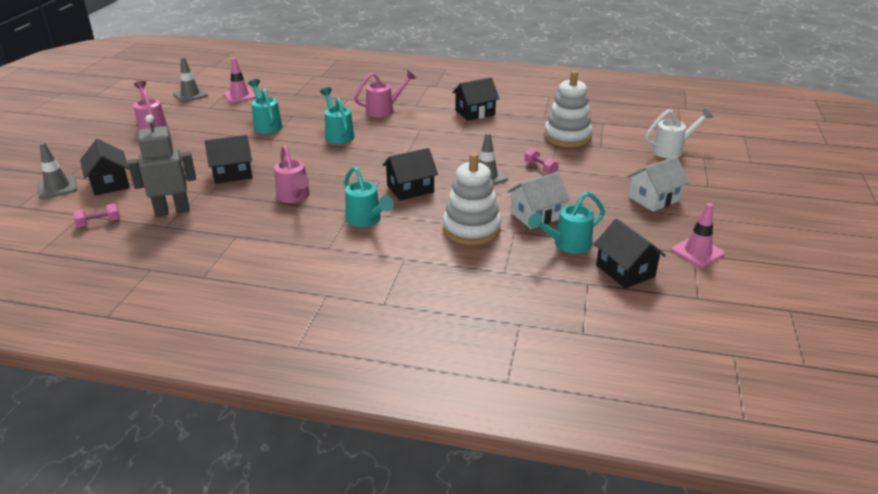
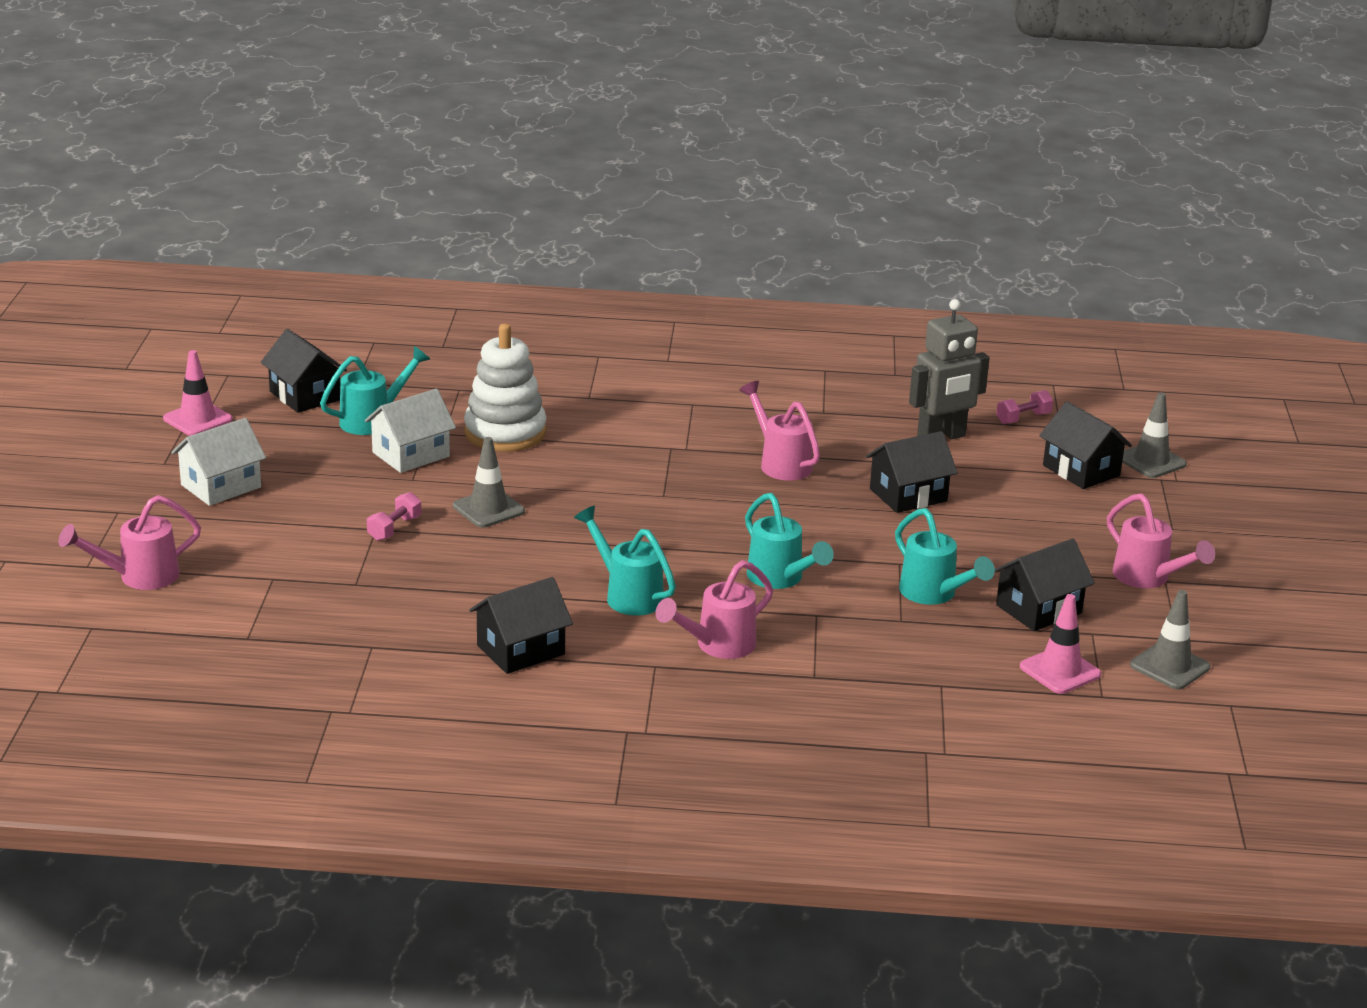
camera: 170 degrees right, 5 degrees down
(366, 220) = (656, 437): turquoise watering can -> turquoise watering can (627, 595)
(410, 189) = (608, 484): black house -> black house (1039, 609)
(540, 168) = (394, 528): pink dumbbell -> pink dumbbell turned 75 degrees clockwise
(567, 137) = (332, 597): white stacking toy -> none
(672, 150) = (138, 577): white watering can -> pink watering can

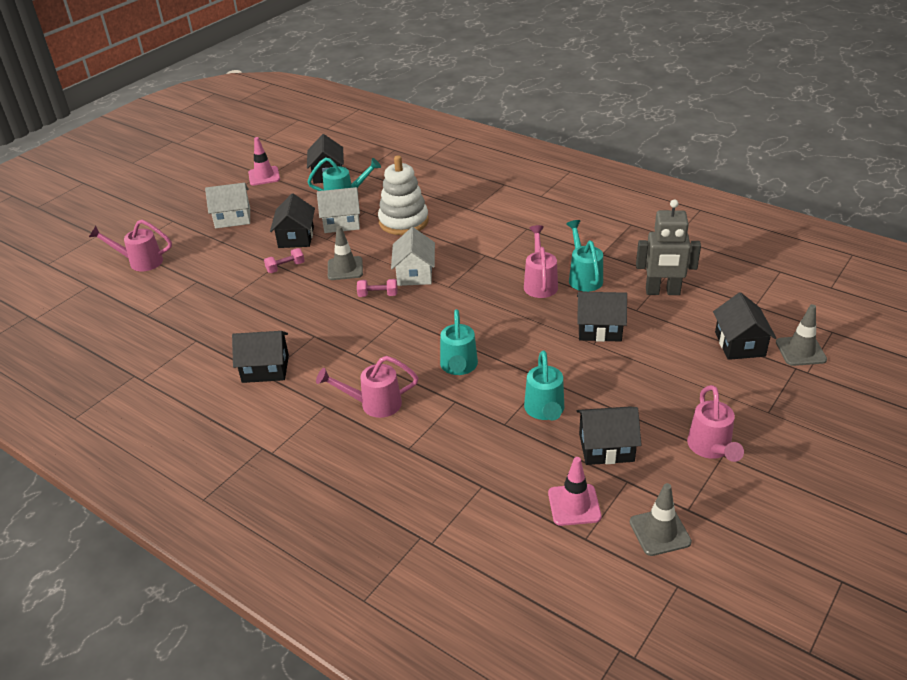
camera: 35 degrees right, 10 degrees up
(361, 488) = (296, 237): none -> black house
(598, 491) = (414, 274): none -> white house
(627, 595) = (360, 349): turquoise watering can -> turquoise watering can (583, 277)
(1023, 418) = (734, 292): pink dumbbell -> pink dumbbell (378, 295)

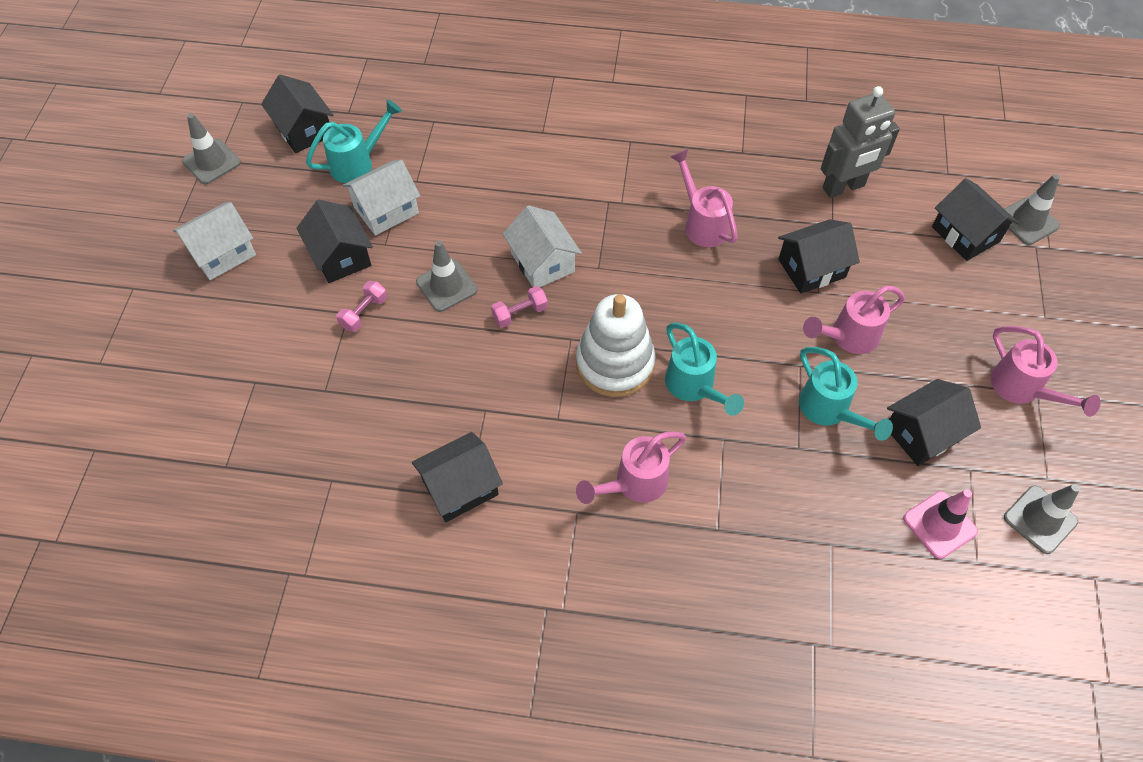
camera: 30 degrees left, 20 degrees up
(140, 262) = (141, 379): pink watering can -> pink watering can (847, 337)
(264, 176) = (211, 162): pink traffic cone -> grey traffic cone
(403, 221) = (468, 180): white stacking toy -> white stacking toy (615, 363)
(583, 277) = (745, 196): turquoise watering can -> none

